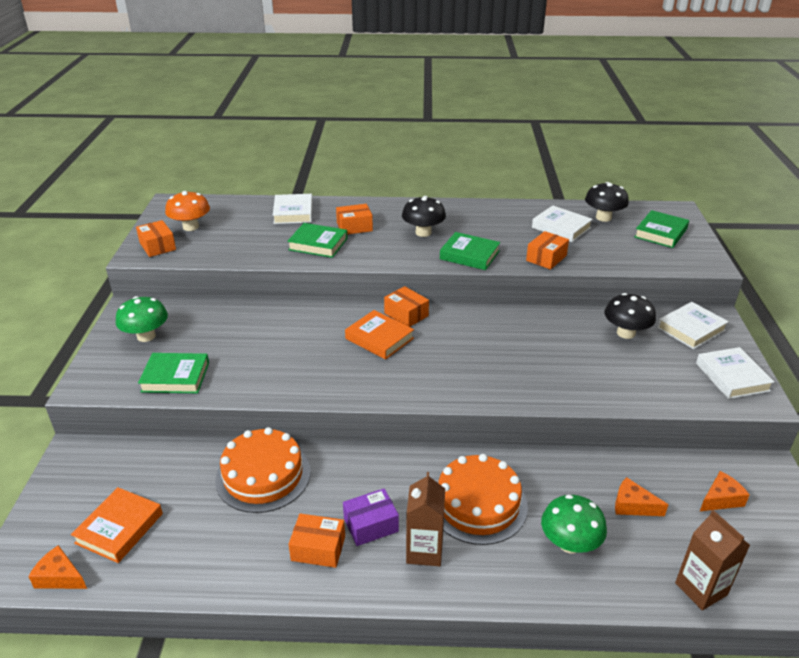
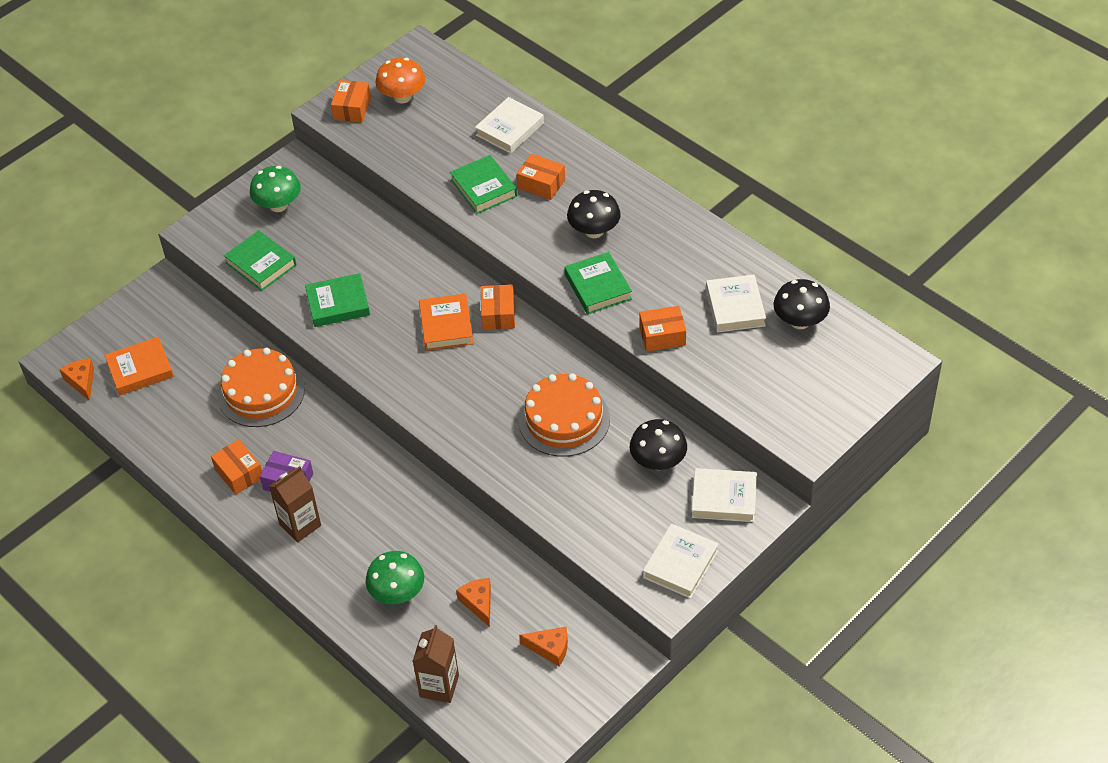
camera: 45 degrees right, 15 degrees up
(478, 504) = (374, 520): orange cake -> orange cake (564, 419)
(660, 233) = (826, 378): green book -> green book (338, 304)

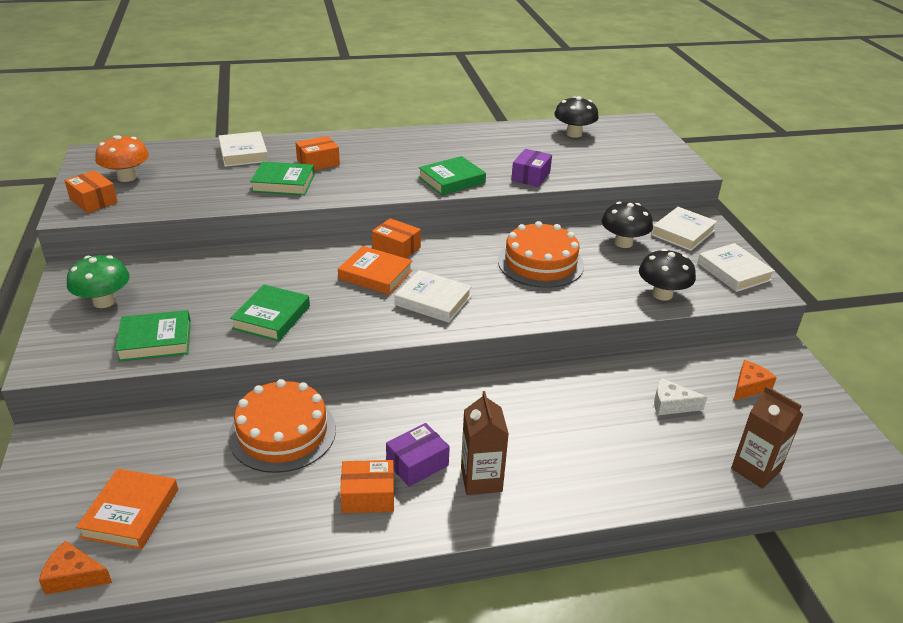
camera: 60 degrees left, 15 degrees down
(397, 593) = (623, 449): green mushroom -> none
(478, 603) = (671, 405): orange cheese -> white cheese
(594, 231) = (395, 162): black mushroom -> black mushroom (662, 294)
(598, 287) = (451, 180): green book -> green book turned 45 degrees counterclockwise
(662, 336) = (530, 176): orange box -> purple box
(735, 307) = (535, 146): white book -> white book (433, 301)

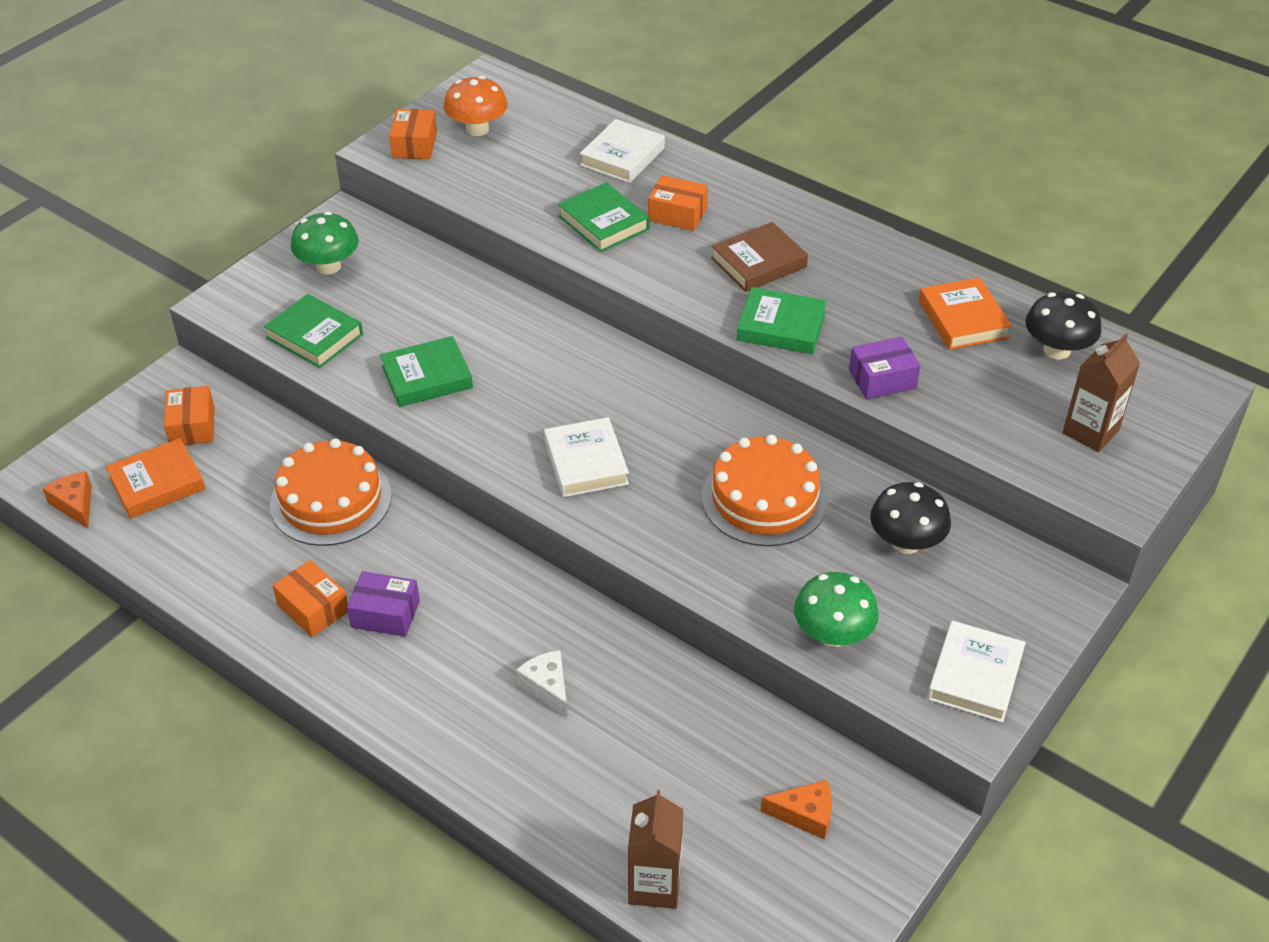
camera: 50 degrees right, 10 degrees up
(375, 275) = (578, 394): orange book -> orange book (963, 319)
(395, 162) = (758, 262): none -> brown book
(396, 248) = (645, 375): orange box -> orange box (192, 426)
(481, 479) = (411, 671): brown carton -> brown carton (1090, 432)
(662, 294) = (832, 634): black mushroom -> green mushroom
(671, 405) = (688, 758): white cheese -> white cheese (547, 686)
(682, 233) = (1009, 583): white book -> none

